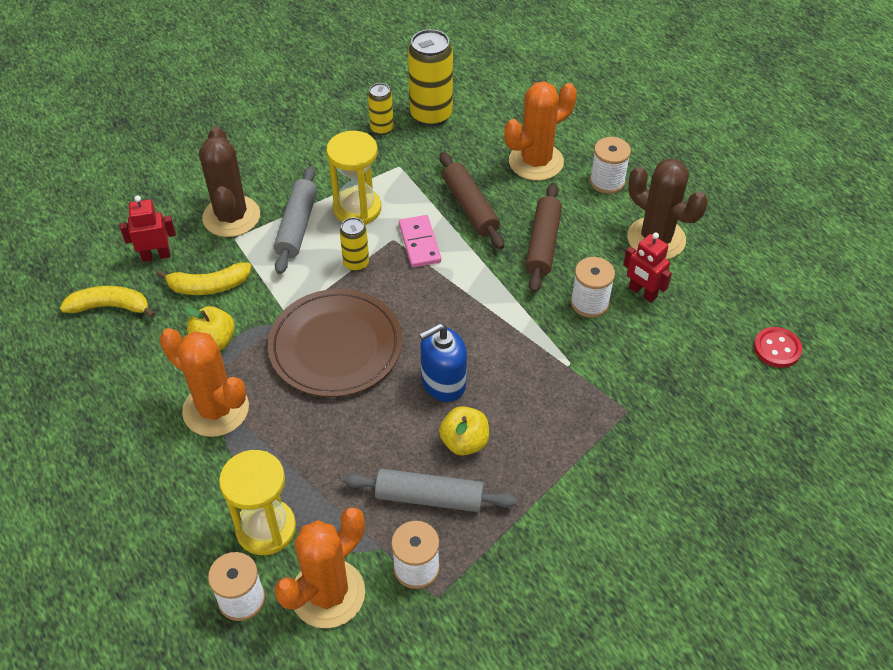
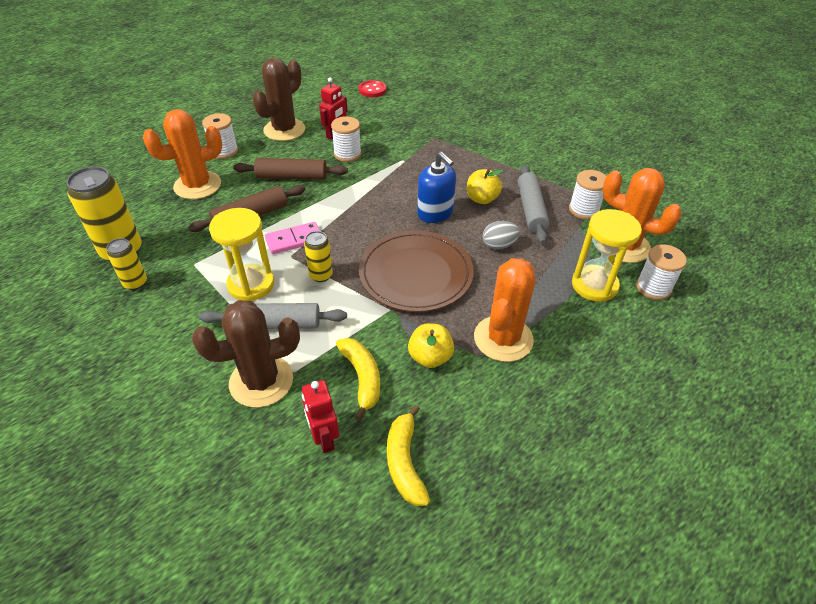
camera: 100 degrees left, 5 degrees down
(365, 440) = (499, 245): none -> grey egg
(536, 162) = (197, 185): orange cactus -> orange cactus turned 75 degrees counterclockwise

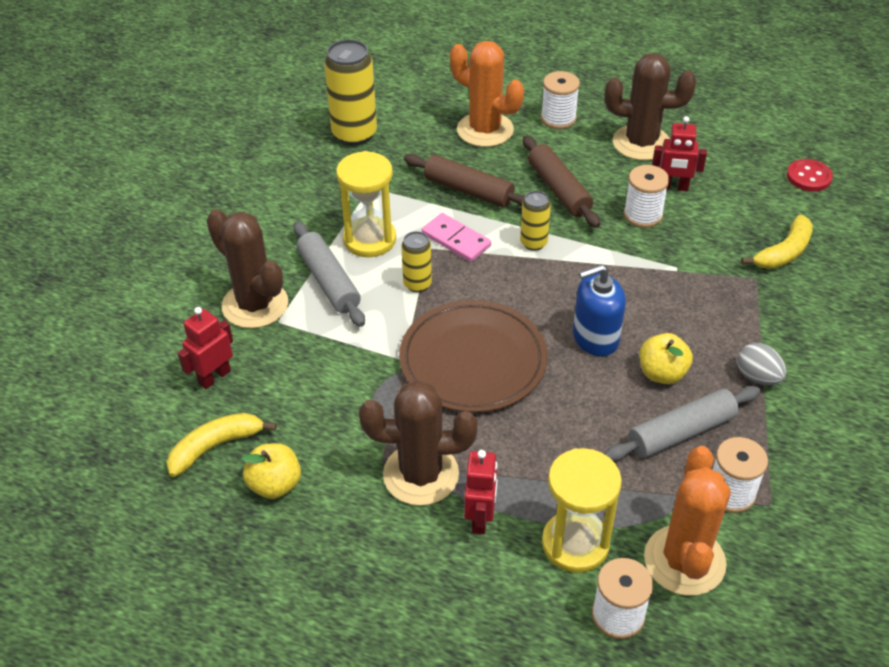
camera: 65 degrees right, 0 degrees up
(135, 283) = (321, 164): yellow can -> yellow can (533, 243)
(362, 378) = (298, 375): yellow banana -> yellow banana (783, 252)
(430, 357) = (355, 419): yellow apple -> yellow apple (275, 485)
(435, 213) = (595, 338): blue soap dispenser -> blue soap dispenser turned 45 degrees clockwise
(499, 245) = (581, 420): grey egg -> grey egg (757, 377)
(503, 338) = (421, 474): orange cactus -> brown cactus
(555, 321) = (480, 518): none -> red robot

